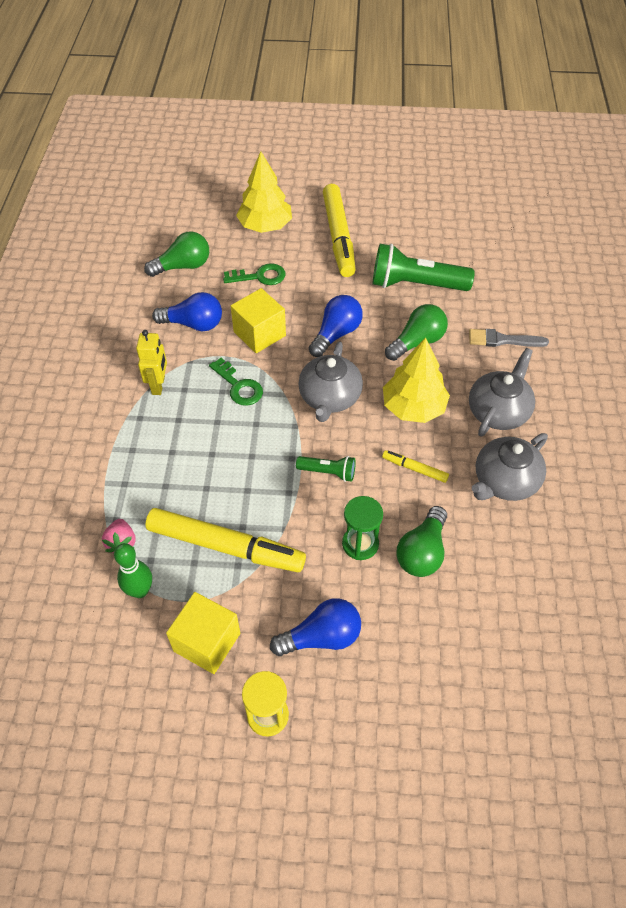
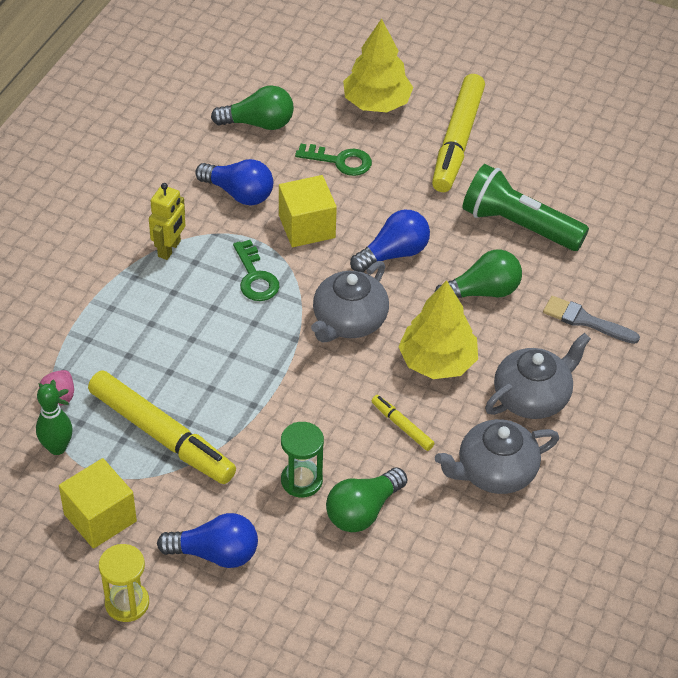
camera: 20 degrees right, 5 degrees down
(328, 472) = (306, 398): green flashlight -> none

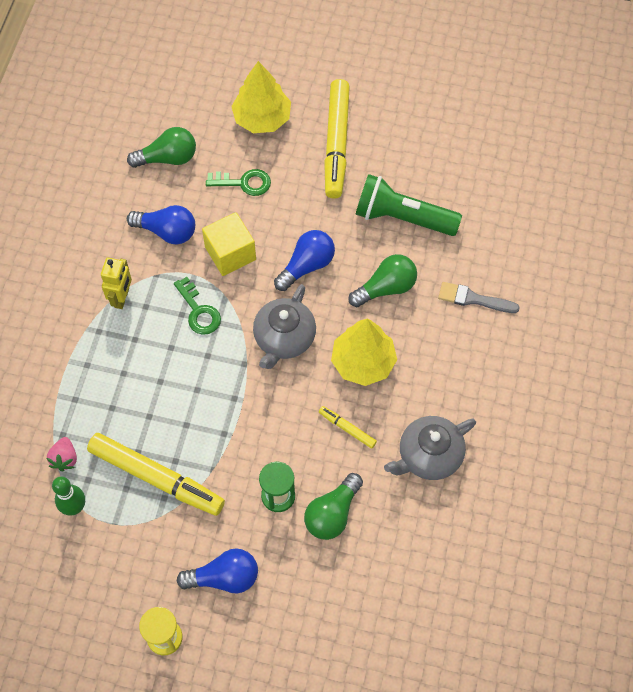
camera: 10 degrees left, 15 degrees up
(100, 518) = (125, 564): yellow cube -> none
(532, 397) = (445, 380): grey teapot -> none

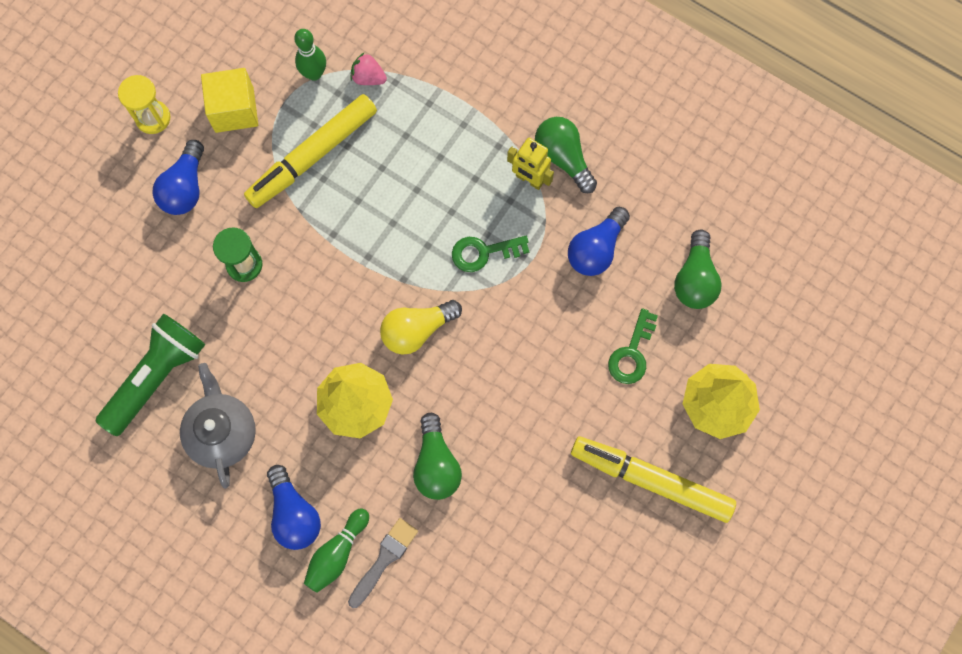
camera: 110 degrees right, 10 degrees up
(230, 253) = (543, 308): yellow cube -> yellow cube (234, 110)
(284, 338) = (417, 330): grey teapot -> yellow light bulb
(307, 265) = (497, 386): blue light bulb -> blue light bulb (294, 514)
(332, 513) = (203, 311): green light bulb -> green light bulb (563, 158)
(347, 428) = (287, 359): yellow marker -> none
(402, 217) = (521, 520): green flashlight -> green flashlight (157, 377)
(484, 333) = (337, 553): none -> green bowling pin

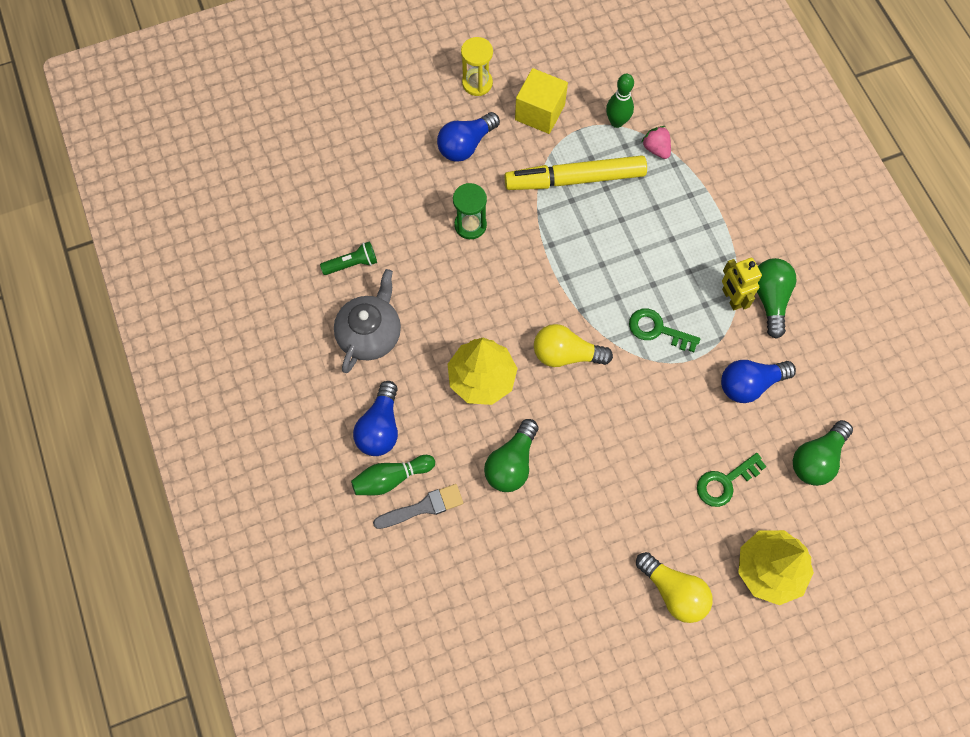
camera: 35 degrees right, 5 degrees down
(157, 377) = (352, 264): green flashlight -> green flashlight, size x0.50
(651, 480) = (673, 591): yellow marker -> yellow light bulb

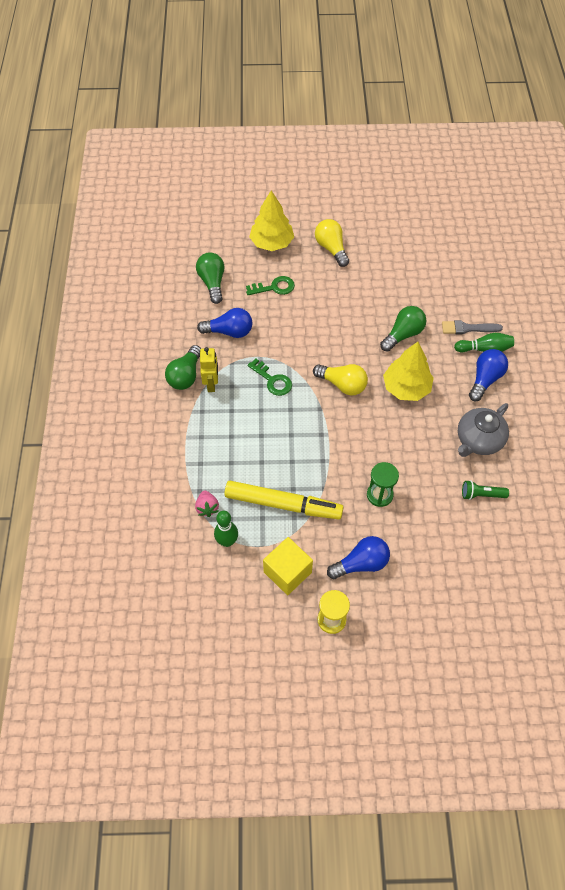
camera: 160 degrees left, 10 degrees down
(816, 459) = (212, 283): green light bulb -> green light bulb turned 75 degrees counterclockwise

